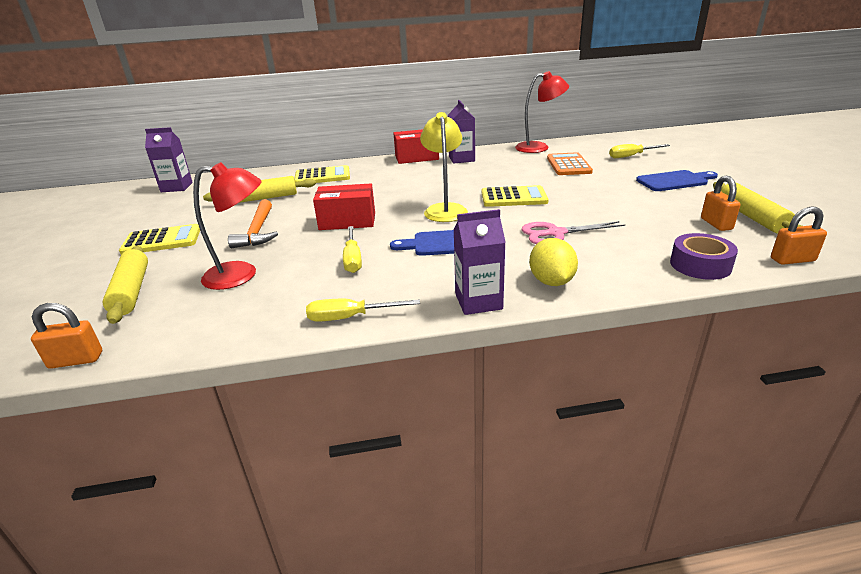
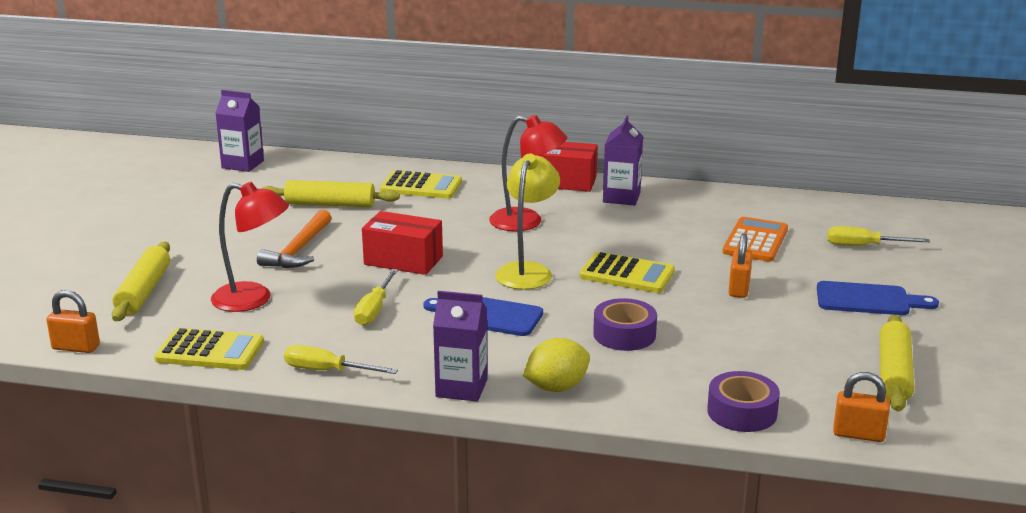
camera: 20 degrees right, 5 degrees down
(162, 241) = (195, 238): yellow calculator -> yellow calculator (210, 351)
(539, 147) = (749, 201): red lamp -> red lamp (527, 222)
(551, 281) = (556, 387): yellow lemon -> yellow lemon turned 45 degrees clockwise
(556, 233) = (624, 334): pink scissors -> purple tape
(716, 224) = (834, 371): orange padlock -> orange padlock (739, 289)

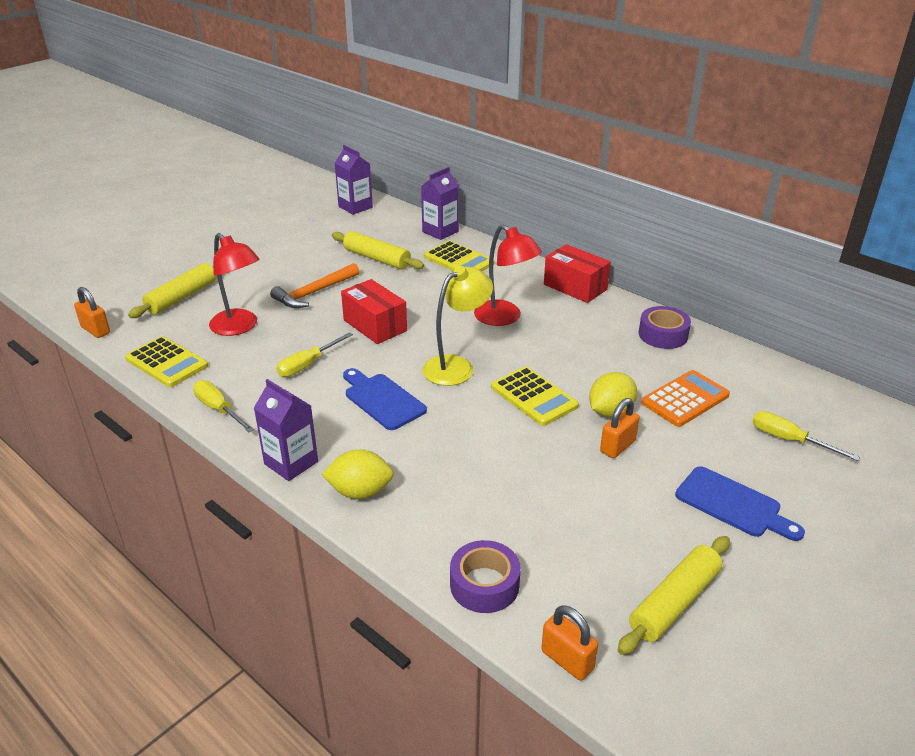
camera: 30 degrees right, 10 degrees up
(621, 197) = (608, 316): purple carton -> purple carton (440, 231)
(624, 334) = (468, 459): purple tape -> purple tape (663, 335)
(705, 266) = (610, 411): none -> yellow lemon

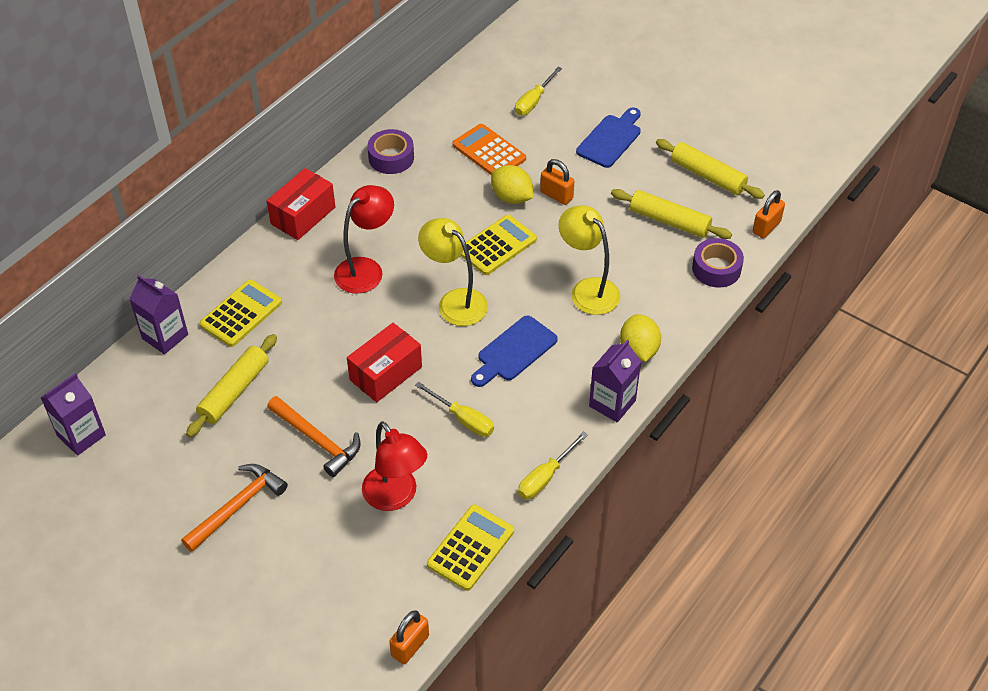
camera: 95 degrees left, 15 degrees up
(182, 297) = (329, 575): yellow rolling pin -> yellow rolling pin (669, 221)
(239, 327) = (396, 497): red lamp -> red lamp turned 105 degrees clockwise
(266, 261) = (238, 506): none -> orange hammer
(460, 459) = (588, 290): none -> yellow lamp

